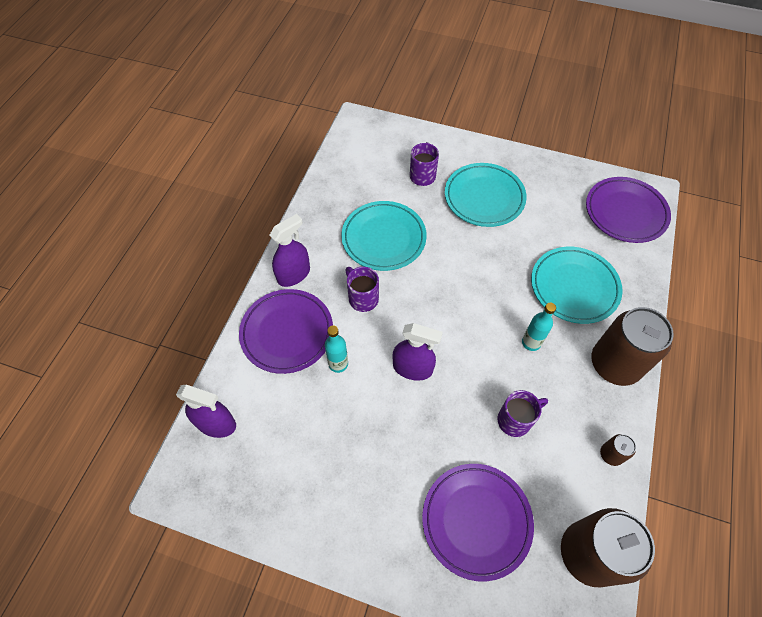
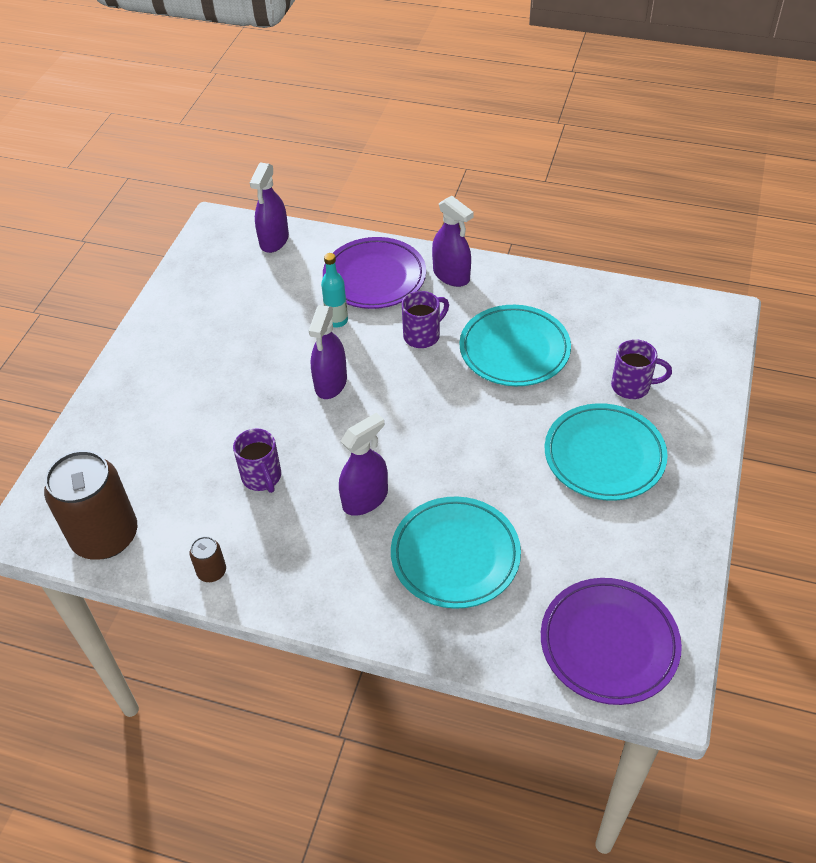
camera: 90 degrees right, 10 degrees down
(476, 521) = (154, 438): purple plate -> none
(531, 343) = (365, 499): turquoise bottle -> purple spray bottle
(615, 364) = (333, 592): brown can -> none

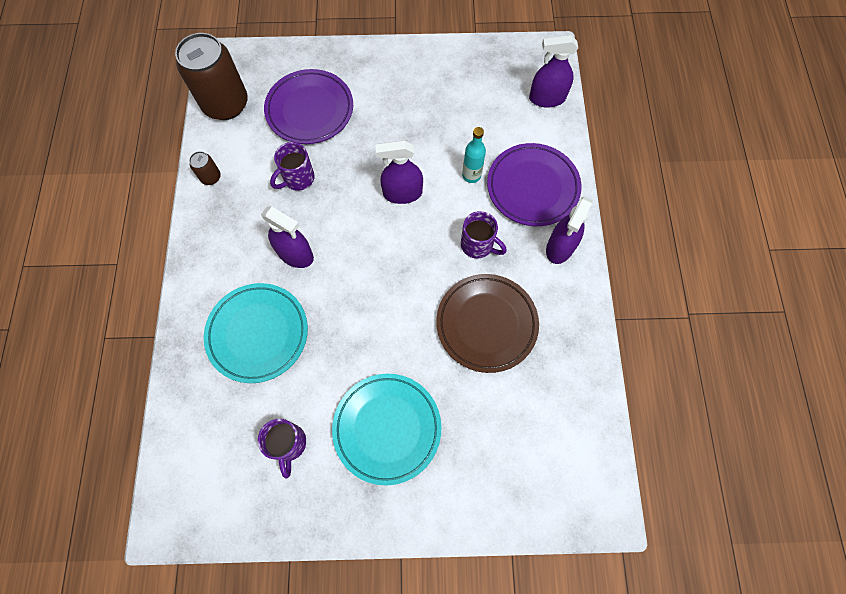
camera: 70 degrees right, 20 degrees up
(514, 350) = (486, 324): turquoise plate -> brown plate
(609, 644) = (201, 469): purple plate -> purple plate (310, 110)
(632, 386) = (476, 438): purple mug -> purple mug (288, 444)

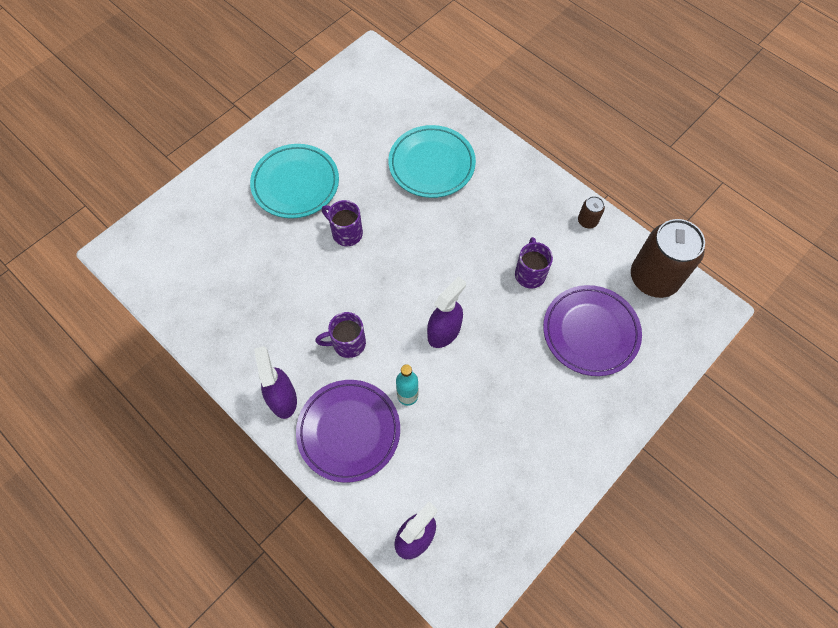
camera: 135 degrees right, 5 degrees down
(288, 444) = (345, 132): purple mug -> purple mug (346, 233)
(295, 254) = (467, 225): purple spray bottle -> none
(486, 324) = (289, 294): brown plate -> none

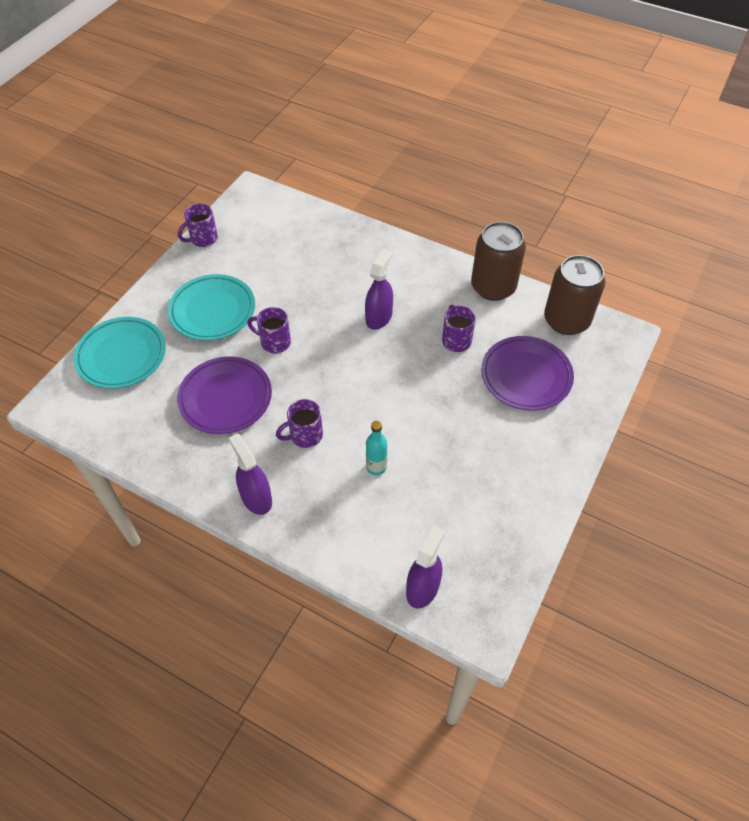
camera: 15 degrees left, 10 degrees down
(307, 100) = (203, 239): none -> purple mug
(349, 431) = (330, 511): purple plate -> purple plate (225, 398)
(431, 164) = (337, 269): turquoise plate -> turquoise plate (122, 356)
(444, 332) = (393, 405): purple spray bottle -> purple spray bottle (379, 317)
(587, 221) = (493, 287): brown can -> brown can, size x2.35

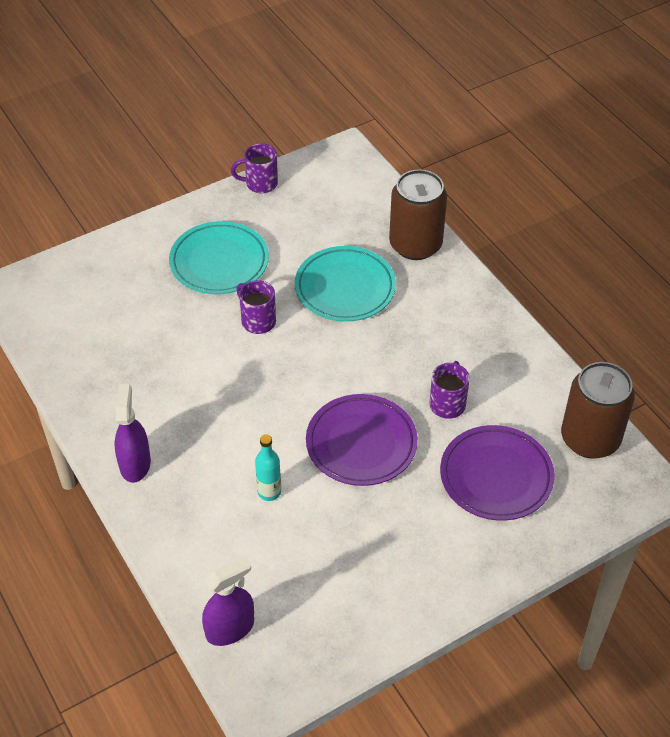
camera: 30 degrees right, 5 degrees down
(122, 356) = (104, 269): turquoise plate -> turquoise plate (345, 288)
(225, 398) = (172, 355): purple plate -> purple plate (361, 444)
(305, 435) = (222, 427): purple mug -> none
(379, 317) = (382, 343): purple spray bottle -> none
(493, 287) = (533, 365): brown can -> brown can (415, 245)

